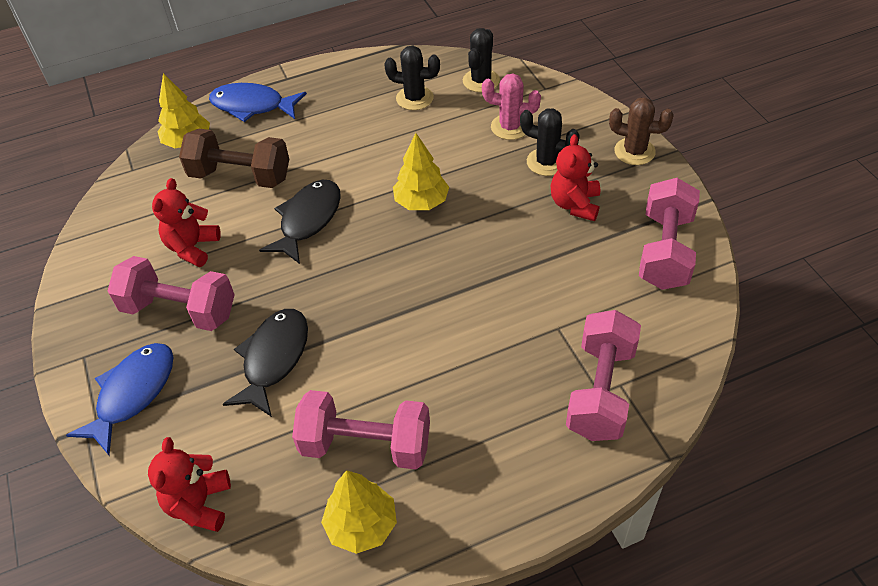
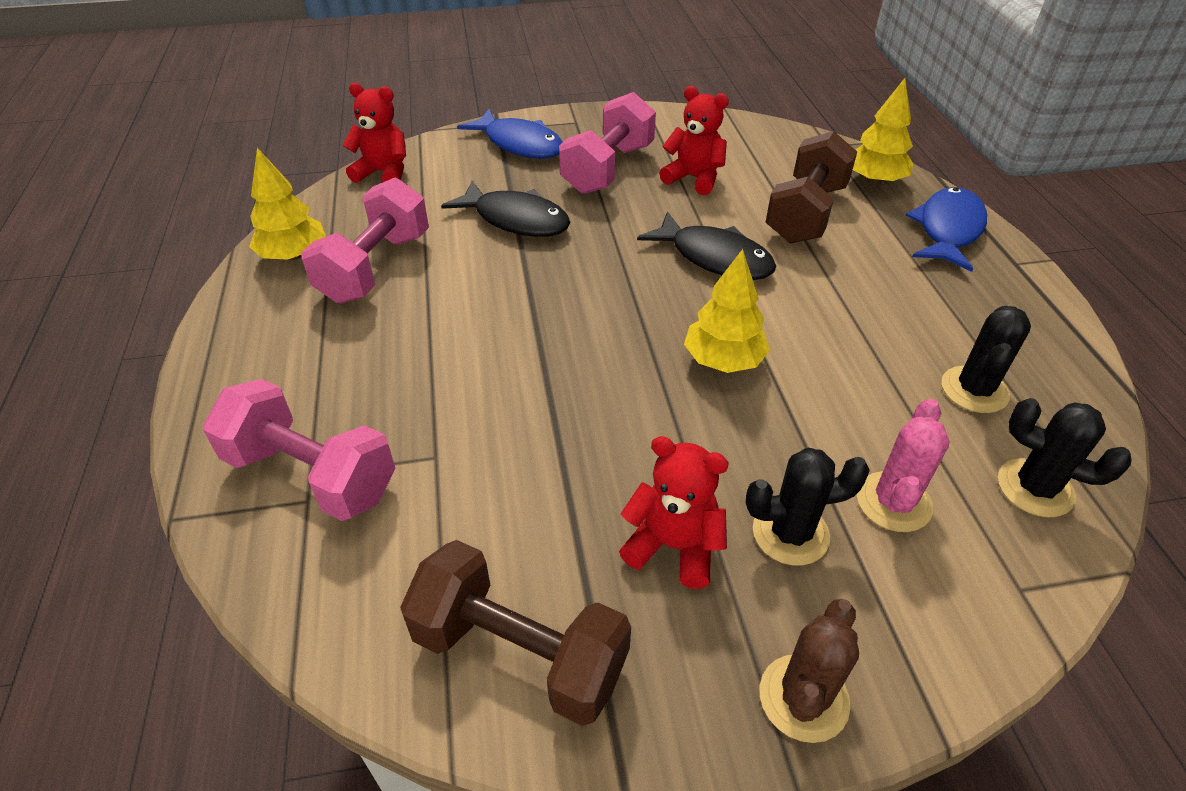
camera: 100 degrees right, 5 degrees down
(546, 162) = (790, 533): black cactus -> black cactus turned 45 degrees clockwise
(665, 251) = (520, 653): pink dumbbell -> brown dumbbell

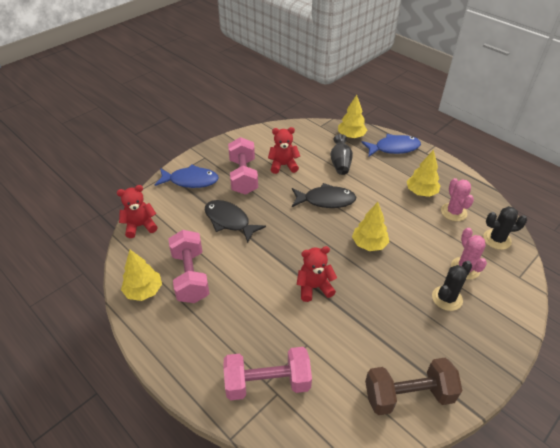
camera: 35 degrees left, 0 degrees up
(516, 219) = (229, 221): black fish -> black fish turned 135 degrees counterclockwise
(673, 546) = (418, 326): red teddy bear -> red teddy bear (314, 287)
(803, 698) = (496, 350): brown cactus -> none
(805, 214) = (340, 163): brown dumbbell -> black vase
(932, 324) = (421, 192): none -> yellow tree
(948, 230) = (394, 148): blue fish -> blue fish turned 90 degrees clockwise
(974, 390) = (453, 212): black cactus -> pink cactus

